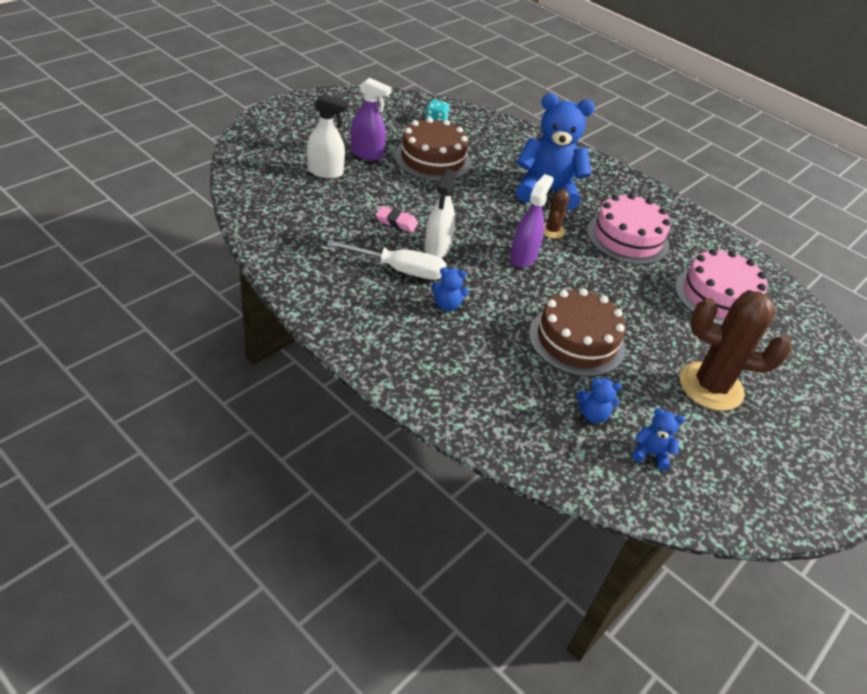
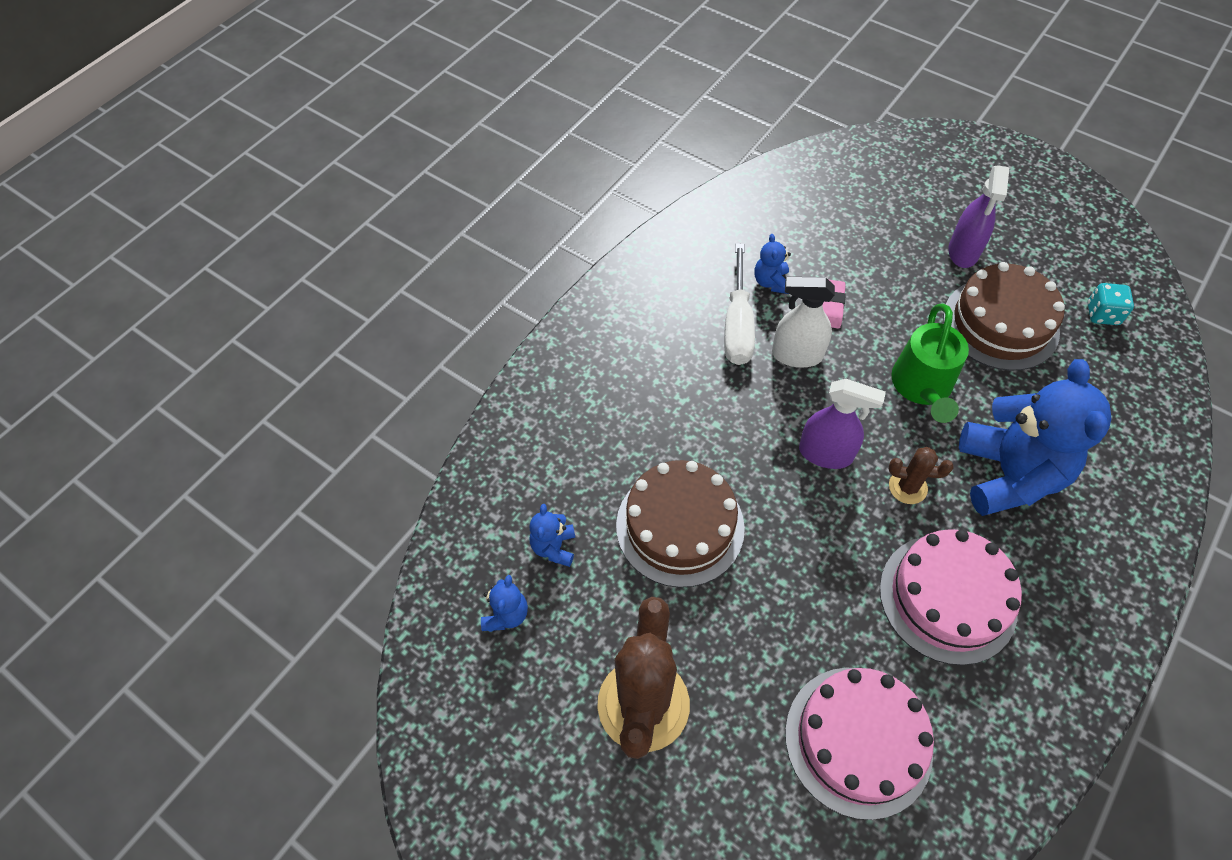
camera: 90 degrees right, 15 degrees up
(325, 172) = (894, 221): white spray bottle -> none
(447, 305) = (693, 379): blue teddy bear -> blue teddy bear (771, 282)
(477, 203) = (922, 388): none -> green watering can

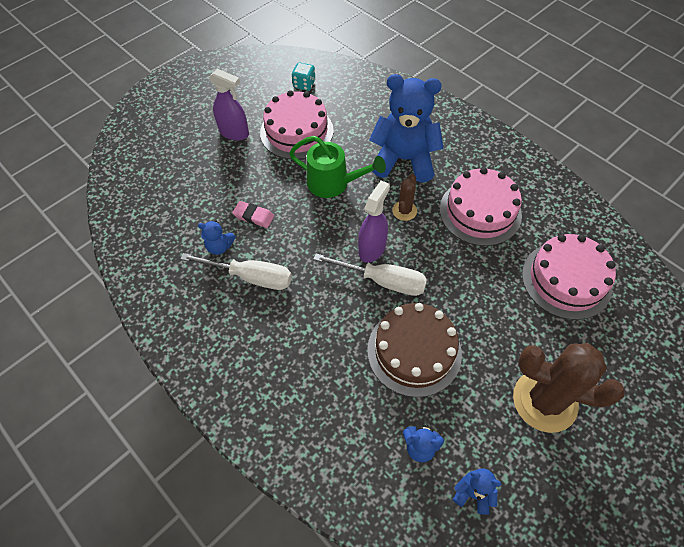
camera: 80 degrees left, 0 degrees up
(776, 475) = (383, 281): none -> white screwdriver
(796, 355) = (289, 246): white spray bottle -> none
(1000, 323) = (296, 131): brown cake -> pink cake

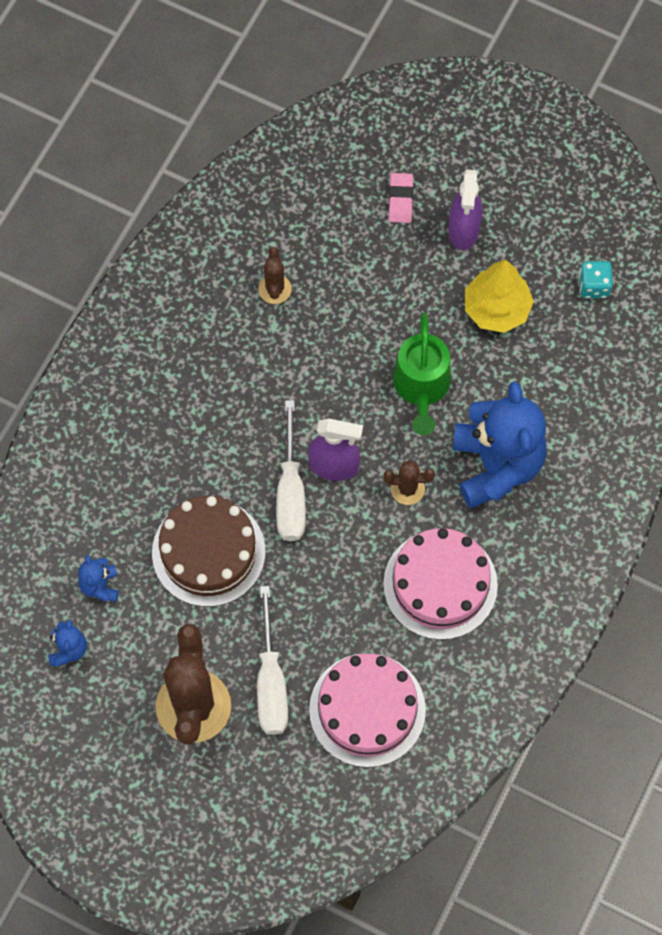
camera: 70 degrees right, 10 degrees up
(220, 246) = (275, 289): blue teddy bear -> brown cactus
(251, 277) = (245, 341): white screwdriver -> white screwdriver (271, 682)
(253, 216) = (333, 310): pink eraser -> pink eraser (400, 200)
(296, 131) = (497, 309): pink cake -> yellow tree

